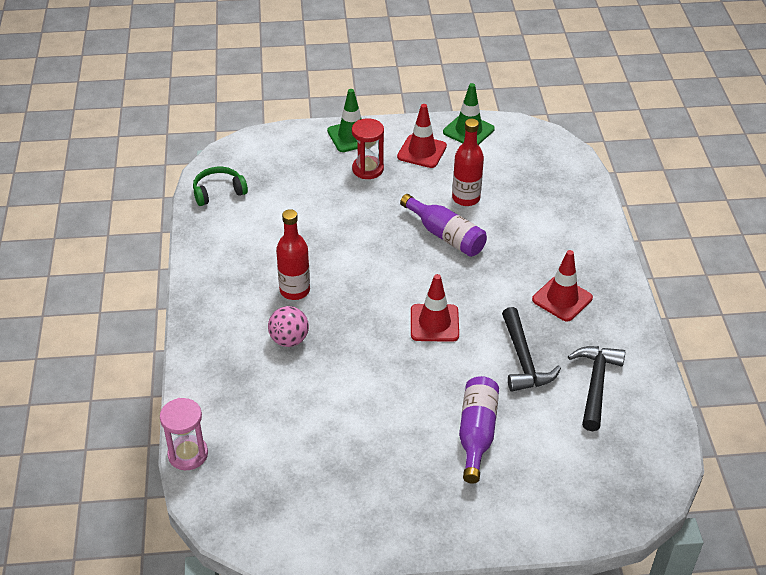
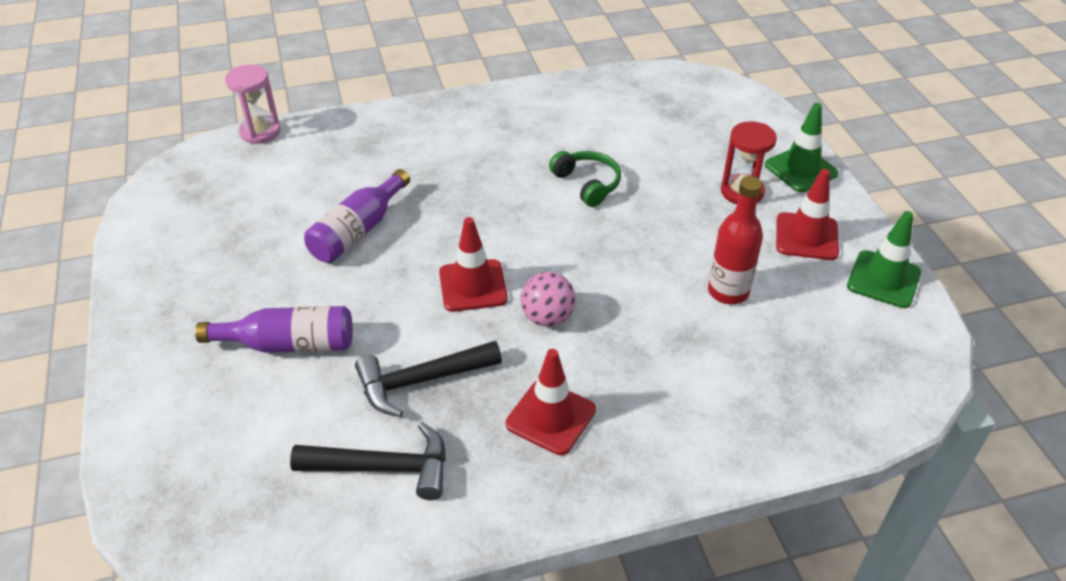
camera: 80 degrees right, 0 degrees up
(218, 192) = (643, 86): green headphones -> green headphones (587, 184)
(289, 340) = (423, 172): pink ball -> pink ball (547, 317)
(294, 290) = (501, 164): red bottle -> none
(445, 235) = (642, 279): purple bottle -> purple bottle (358, 231)

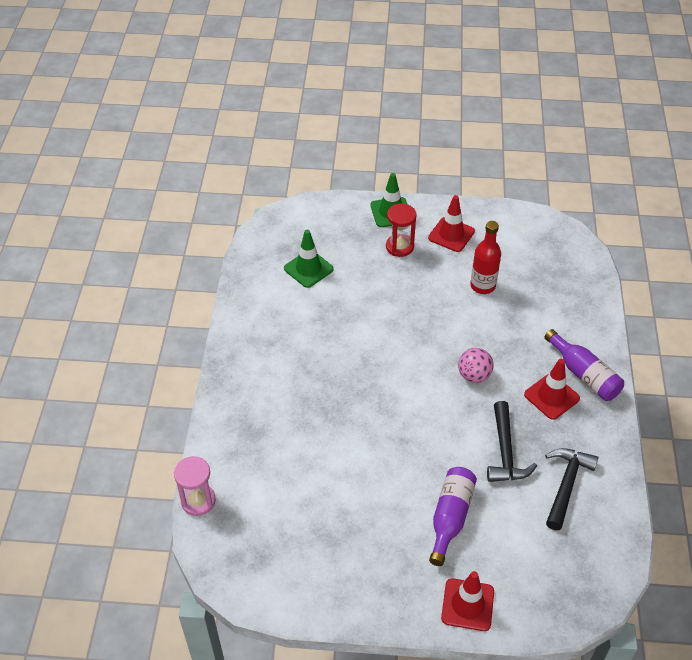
camera: 70 degrees left, 5 degrees up
(358, 231) = (351, 457): purple bottle -> purple bottle (584, 374)
(473, 286) = (432, 405): red traffic cone -> red traffic cone (467, 605)
(587, 184) = (358, 318): green headphones -> none
(883, 279) = (497, 218): green traffic cone -> green traffic cone (308, 269)

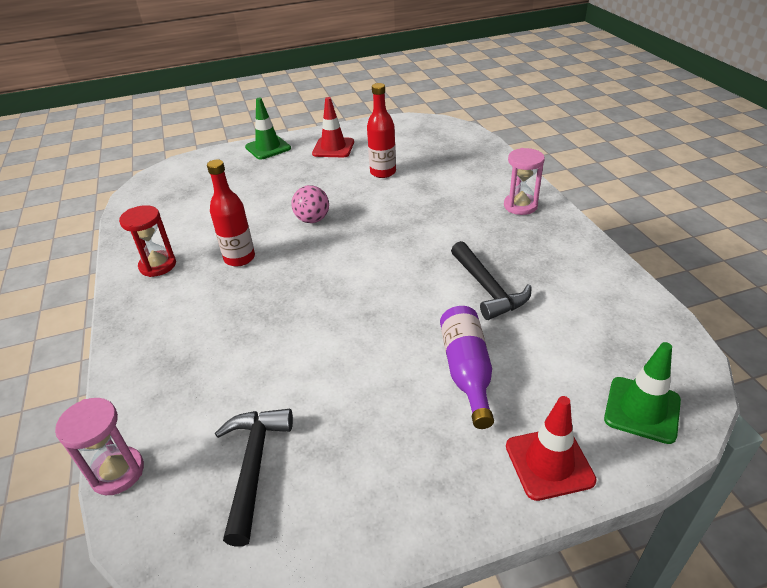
camera: 20 degrees left, 10 degrees down
(308, 269) = (199, 205): green traffic cone -> green traffic cone (642, 410)
(324, 345) = (239, 258): none -> red bottle
(399, 247) = (287, 167): red hourglass -> red hourglass (158, 265)
(474, 375) = (414, 237): pink ball -> pink ball (312, 220)
(551, 396) = (502, 230): red traffic cone -> none
(566, 484) = (570, 296): black hammer -> black hammer (254, 466)
(584, 374) = (520, 206): purple bottle -> pink hourglass

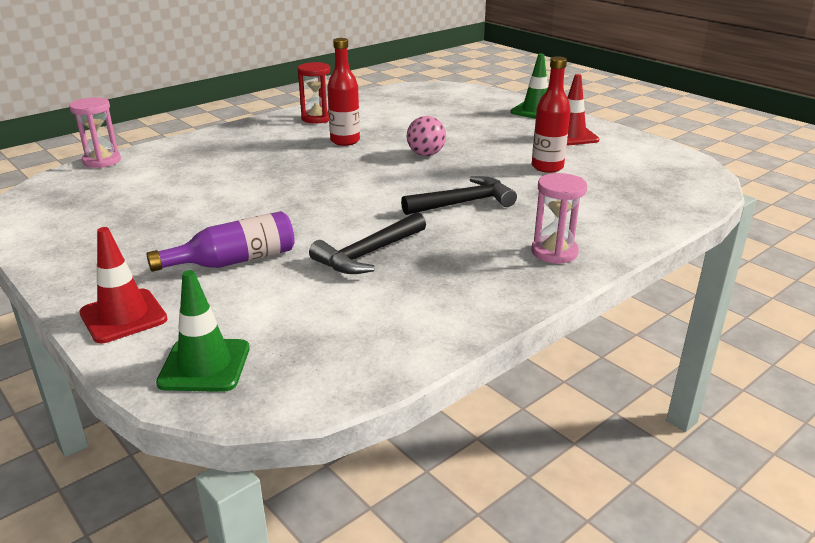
camera: 65 degrees right, 10 degrees down
(254, 466) = (110, 198): black hammer -> black hammer (464, 203)

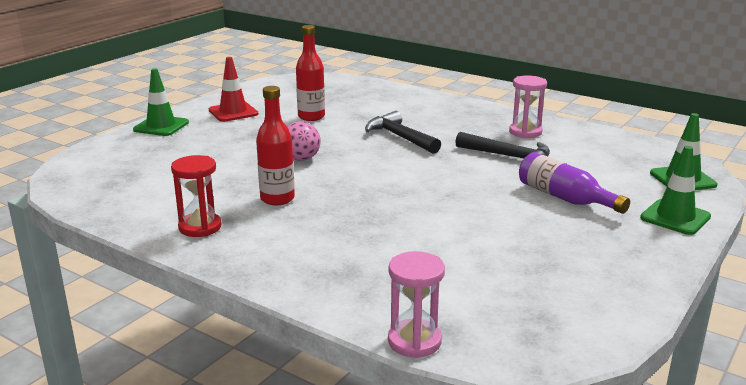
camera: 105 degrees left, 5 degrees down
(123, 316) = (675, 217): red traffic cone -> green traffic cone
(554, 252) = (456, 110): pink hourglass -> pink hourglass (525, 132)

